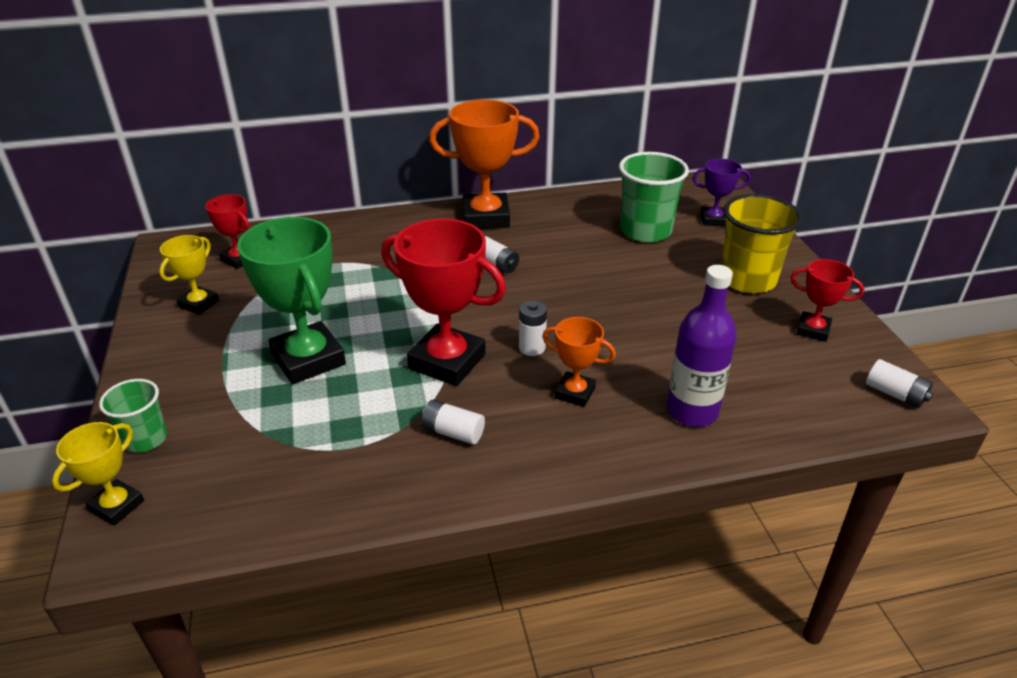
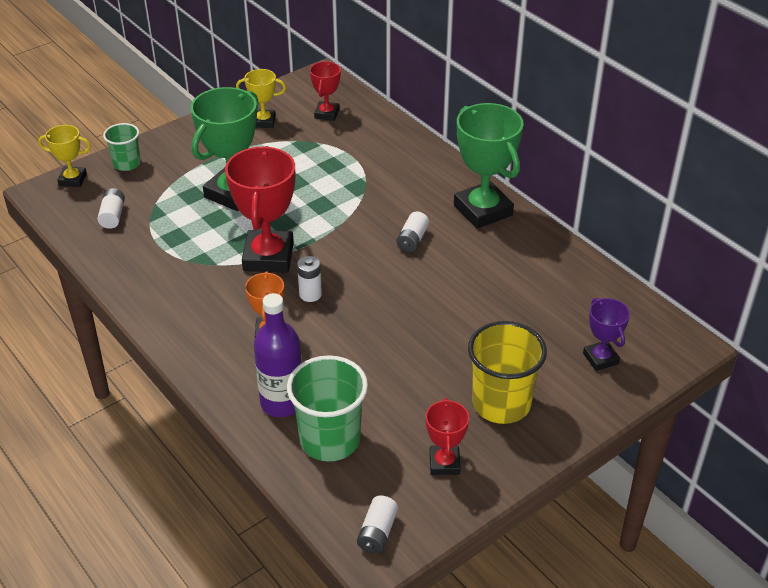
camera: 65 degrees right, 5 degrees up
(453, 432) = (195, 285): white battery -> white battery (113, 216)
(486, 217) = (483, 210): orange trophy -> green trophy
(645, 231) = (539, 315): green cup -> green cup (330, 440)

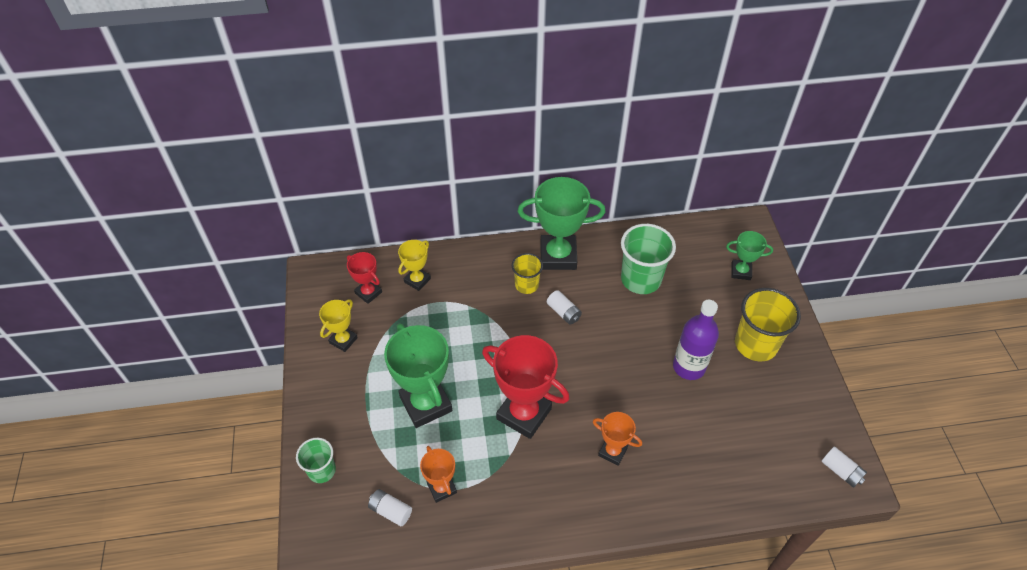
camera: 60 degrees left, 10 degrees up
(72, 179) = (311, 526): yellow trophy -> yellow trophy (417, 280)
(154, 236) = (442, 488): none -> orange trophy
(282, 402) = (693, 475): purple bottle -> purple bottle (689, 367)
(310, 294) = (585, 405): white battery -> none
(330, 440) = (744, 461): green cup -> green cup (640, 279)
(424, 203) = (526, 285): none -> yellow cup
(444, 463) = (795, 402): red trophy -> none
(600, 358) = (741, 271): purple trophy -> green trophy

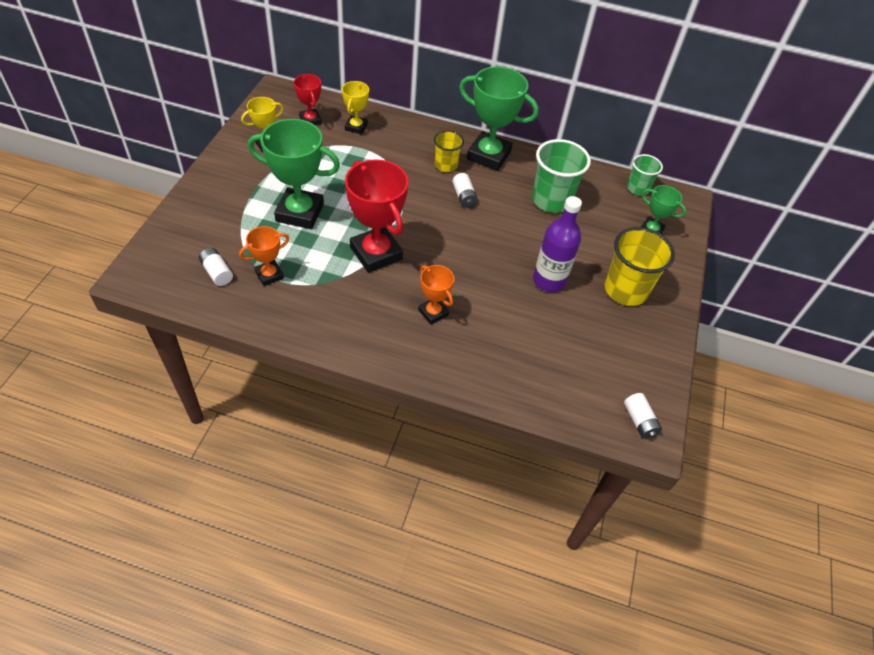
camera: 20 degrees right, 0 degrees up
(322, 470) = (185, 222): green cup -> green cup (637, 188)
(417, 280) = (356, 127): yellow trophy -> yellow trophy turned 45 degrees counterclockwise
(426, 404) = (300, 212): green trophy -> green trophy turned 75 degrees counterclockwise
(442, 488) = (269, 275): orange trophy -> orange trophy turned 60 degrees clockwise

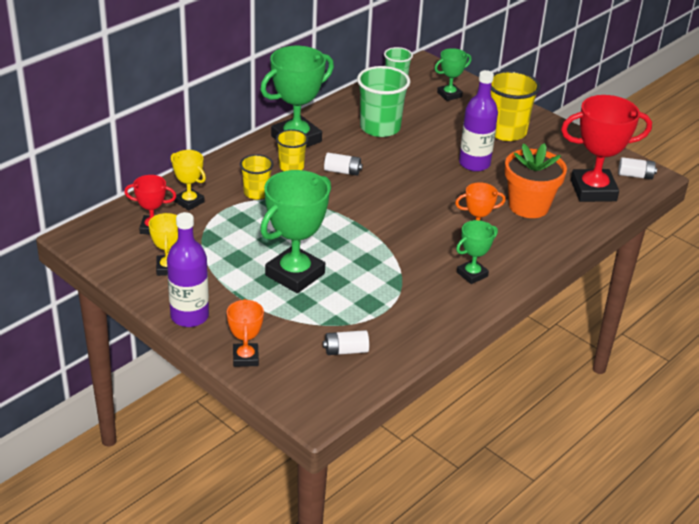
camera: 60 degrees left, 15 degrees down
(215, 173) = (189, 316): none -> purple bottle
(269, 275) = (371, 317): orange trophy -> orange trophy (245, 358)
(370, 326) = (472, 274): none -> green trophy
(376, 253) = (383, 244): red trophy -> red trophy (593, 190)
(394, 157) = (256, 193): none -> yellow cup
(510, 341) = (528, 206): none -> orange flower pot

